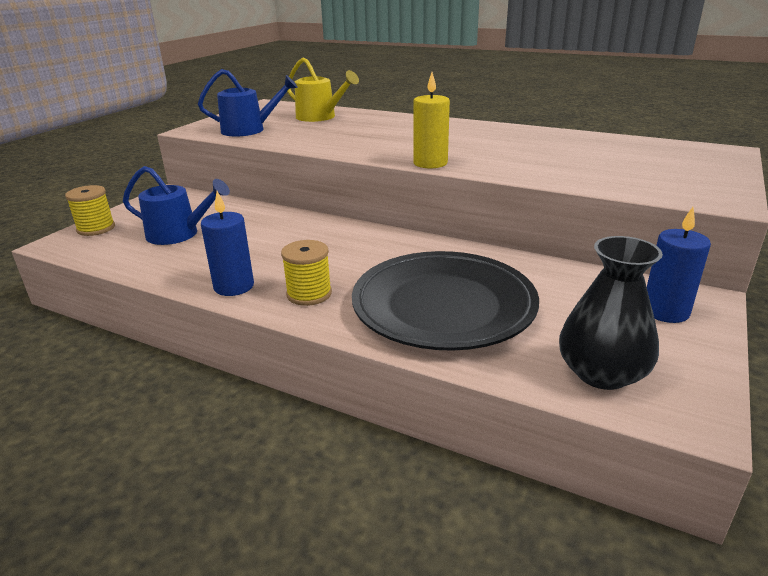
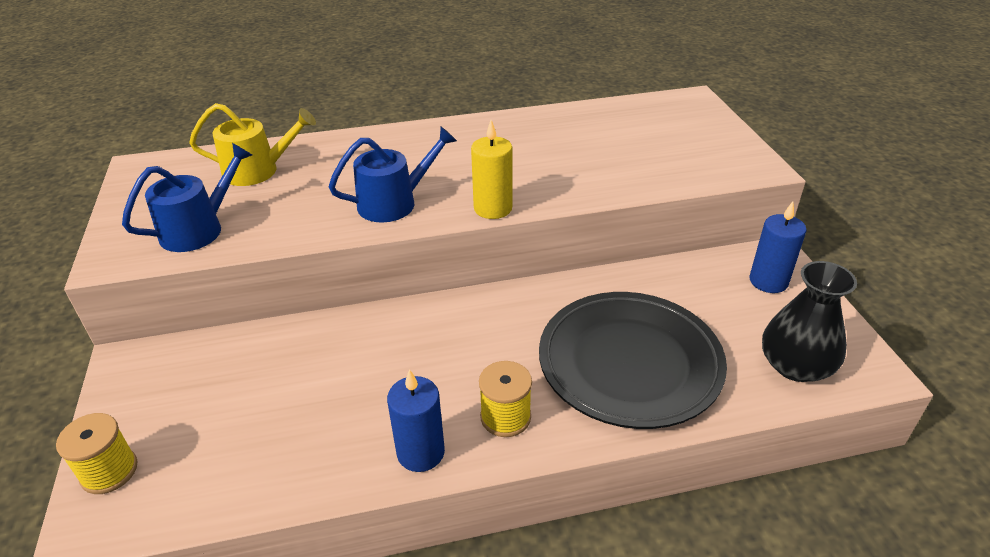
camera: 40 degrees left, 10 degrees up
(178, 234) = (246, 419): blue watering can -> blue watering can (394, 203)

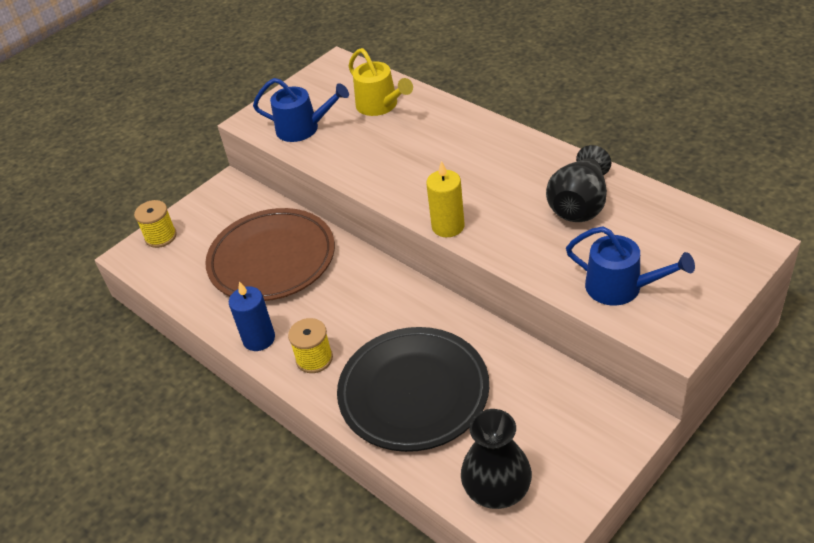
camera: 60 degrees right, 5 degrees up
(308, 381) = (272, 259): none -> brown plate
(394, 203) = (407, 181): blue watering can -> blue watering can (620, 287)
(557, 138) = (580, 204): none -> black vase
(768, 281) = (591, 431): blue candle -> none

